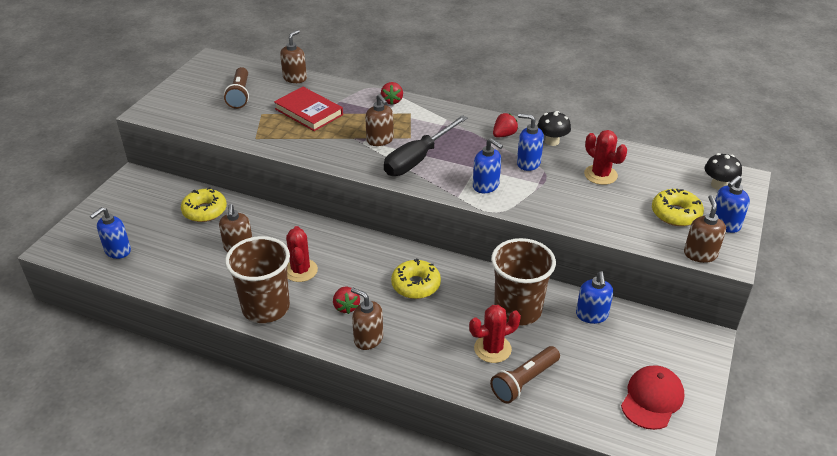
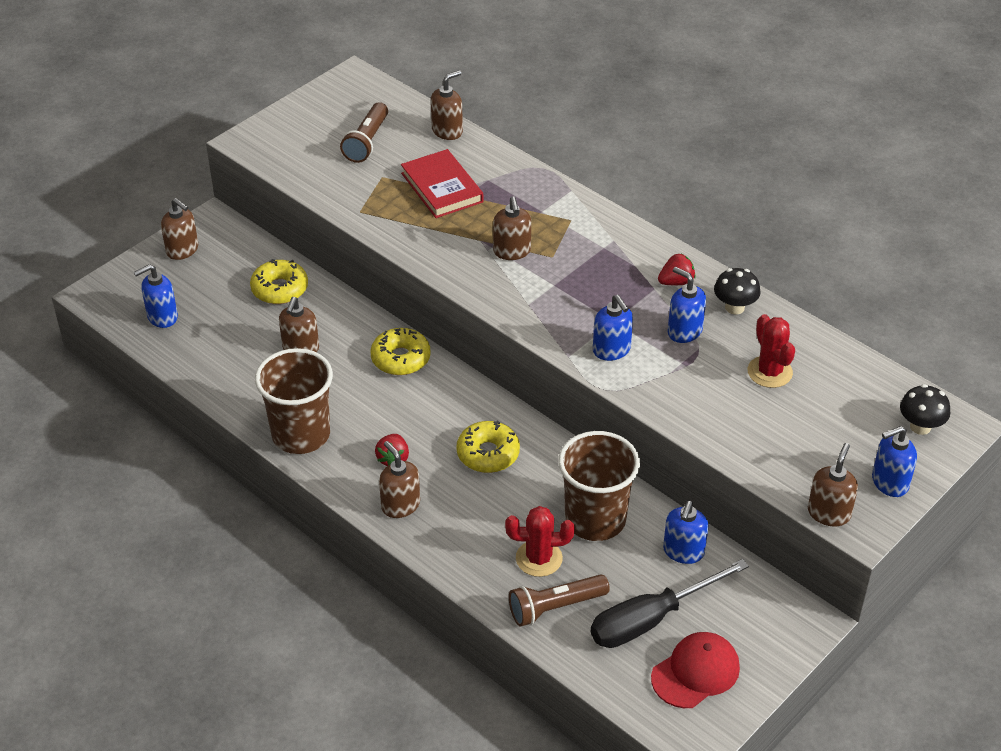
camera: 20 degrees right, 5 degrees up
(117, 201) = (182, 250): none -> brown soap dispenser
(300, 270) = (360, 398): red cactus -> none
(392, 101) = (556, 195): red strawberry -> none
(418, 159) = (546, 290): black screwdriver -> black screwdriver (650, 619)
(675, 214) = (834, 451): yellow donut -> yellow donut (400, 358)

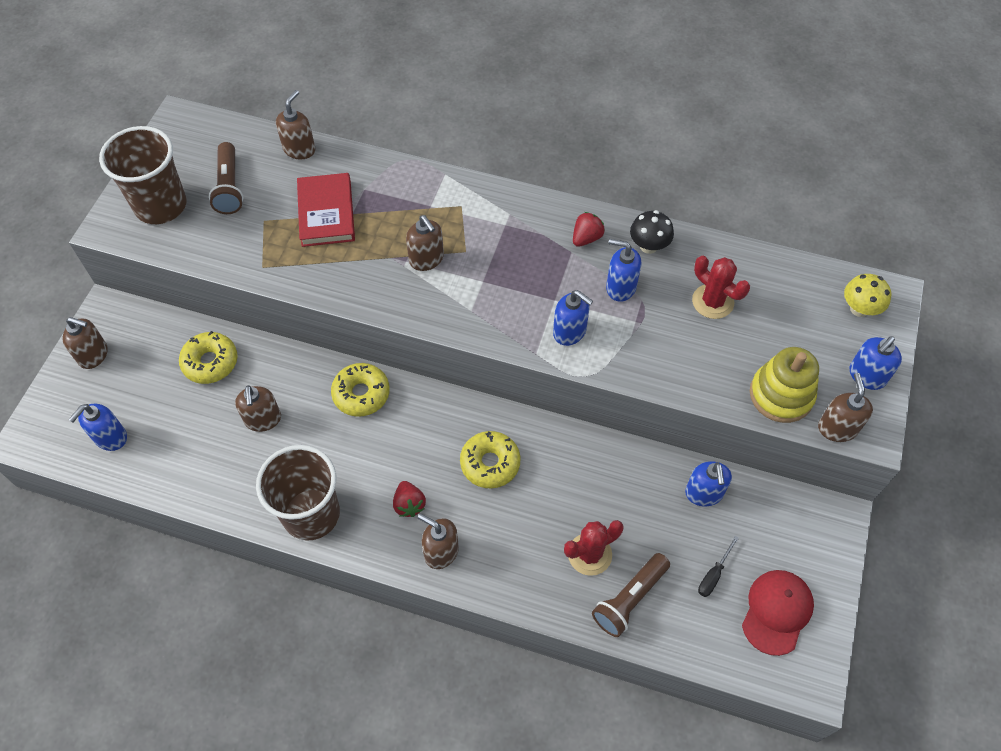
camera: 25 degrees left, 15 degrees up
(442, 188) = (326, 213): red book -> red book turned 45 degrees clockwise
(595, 519) = (615, 492): brown cup -> brown cup (161, 205)
(650, 619) = (713, 575): black screwdriver -> black screwdriver, size x0.43
(789, 468) = (781, 395): none -> yellow stacking toy
(920, 426) = (859, 309): black mushroom -> yellow mushroom

